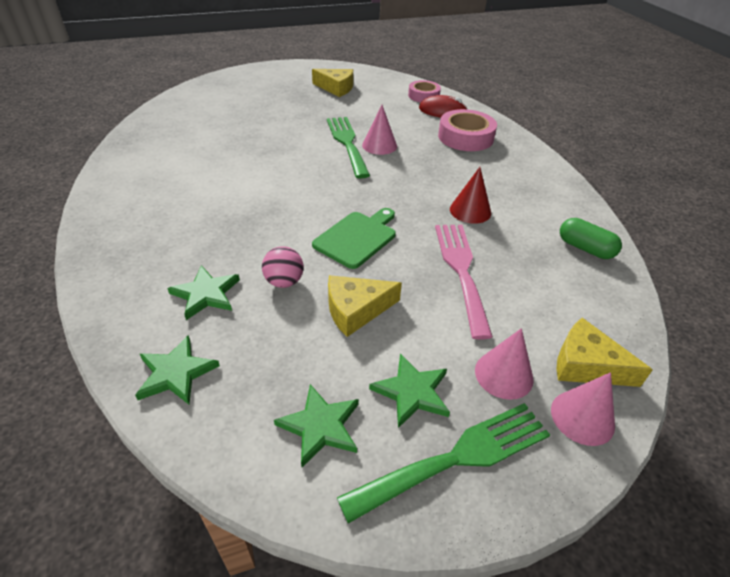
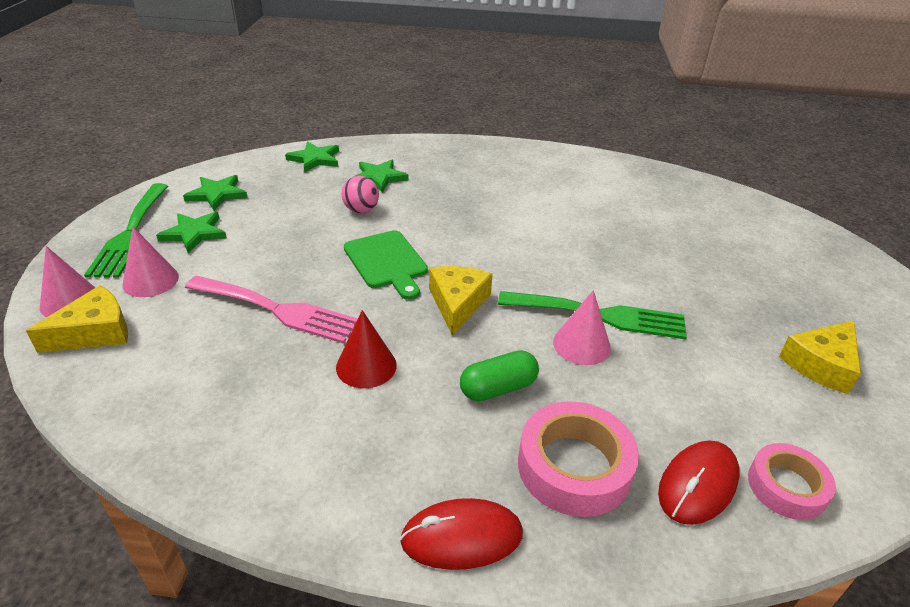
camera: 115 degrees right, 5 degrees down
(356, 310) = (295, 234): yellow cheese -> yellow cheese (457, 303)
(531, 156) = (462, 537): none -> red mouse
(585, 248) = (203, 440): green capsule -> green capsule (498, 388)

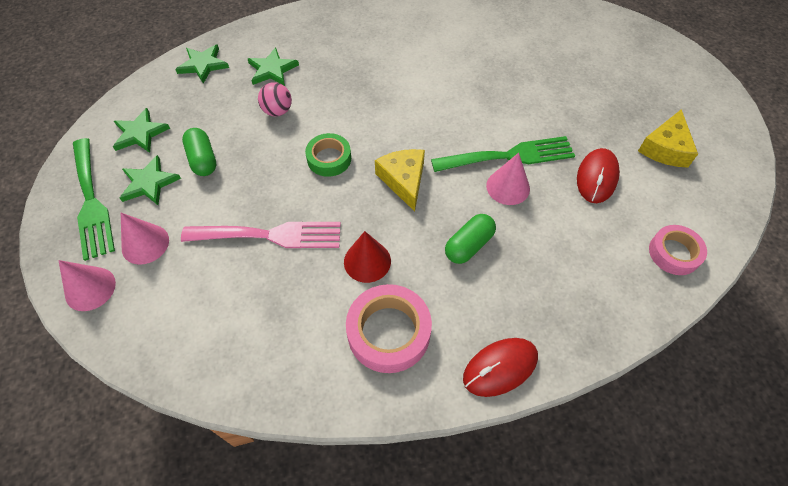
camera: 20 degrees left, 20 degrees up
(95, 332) = (134, 309): yellow cheese -> none
(259, 229) = (203, 159): none -> green capsule
(387, 262) = (329, 159): green cutting board -> green tape
(574, 466) = (545, 288): pink tape -> pink tape (388, 332)
(698, 484) = (623, 272): red mouse -> red mouse (597, 177)

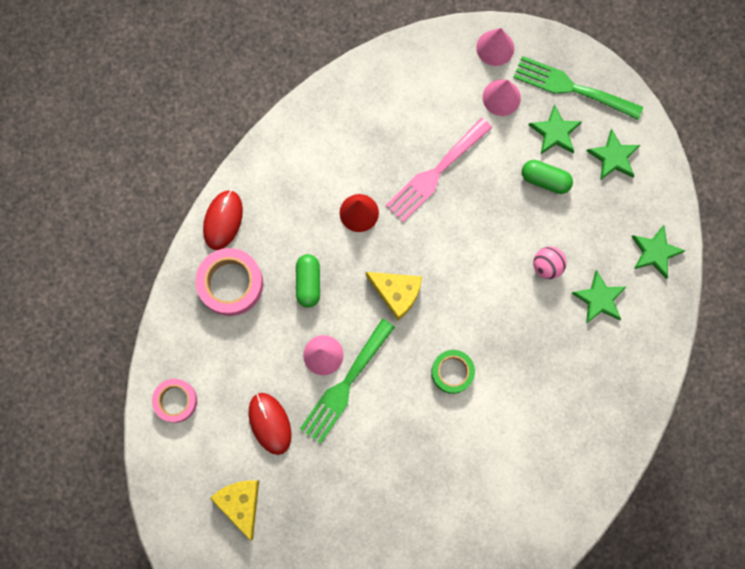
camera: 135 degrees right, 20 degrees up
(329, 159) = (464, 262): green tape -> green tape (452, 372)
(388, 332) = (302, 182): pink tape -> pink tape (231, 283)

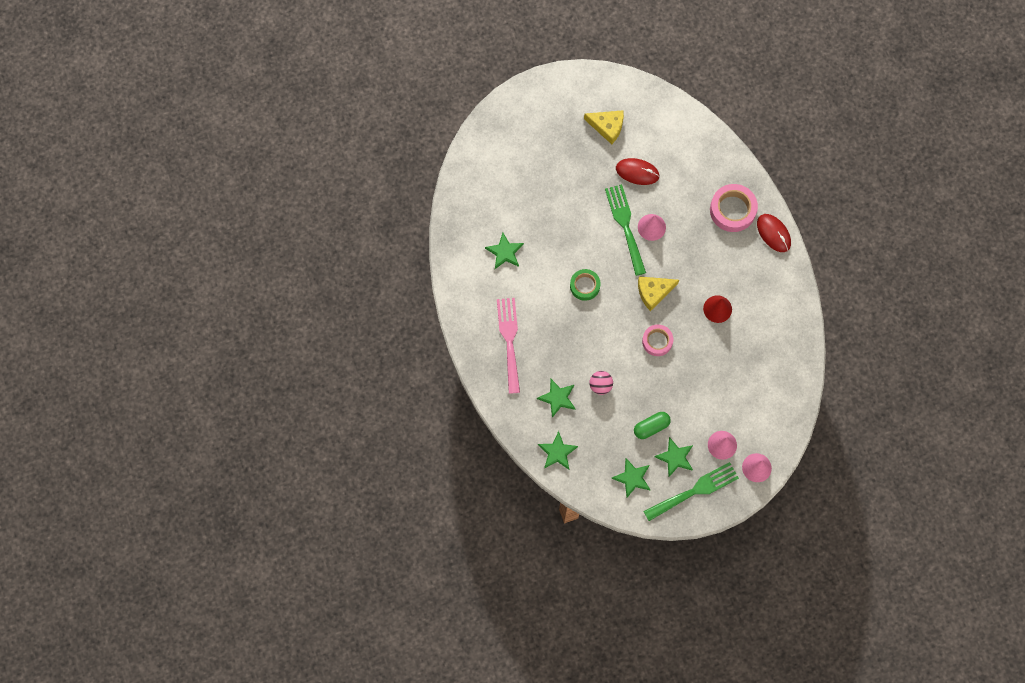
camera: 130 degrees right, 5 degrees down
(175, 401) = (690, 135): pink tape -> pink tape (657, 341)
(308, 283) = (699, 250): green capsule -> none
(435, 173) = (706, 369): pink fork -> pink fork (509, 340)
(489, 493) = (505, 252): none -> green star

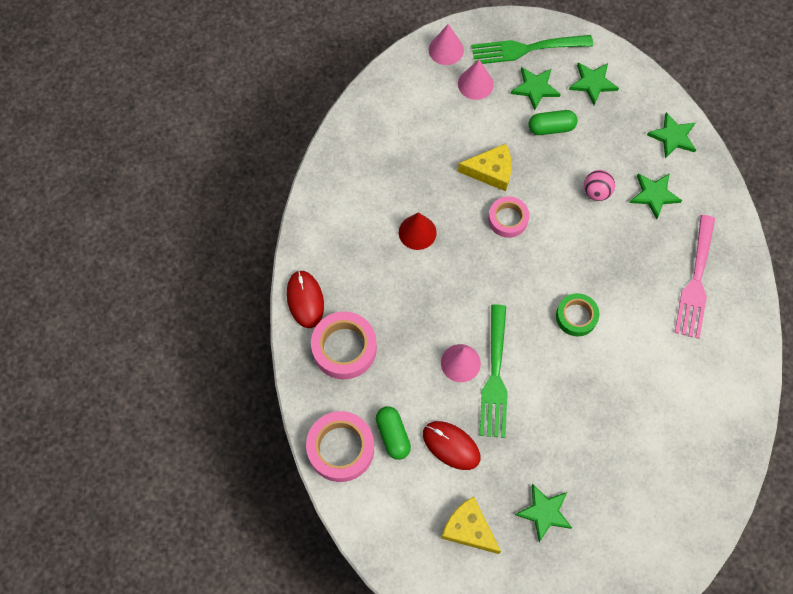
camera: 160 degrees left, 5 degrees down
(505, 252) = (670, 397): green star -> green star (544, 512)
(654, 292) = (489, 279): yellow cheese -> yellow cheese (491, 171)
(677, 166) = (393, 435): none -> green capsule
(706, 146) = (341, 448): none -> pink tape

